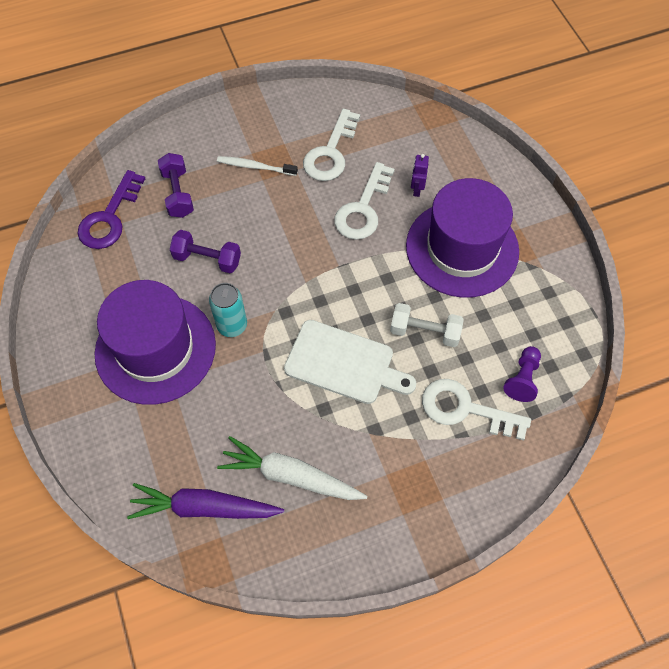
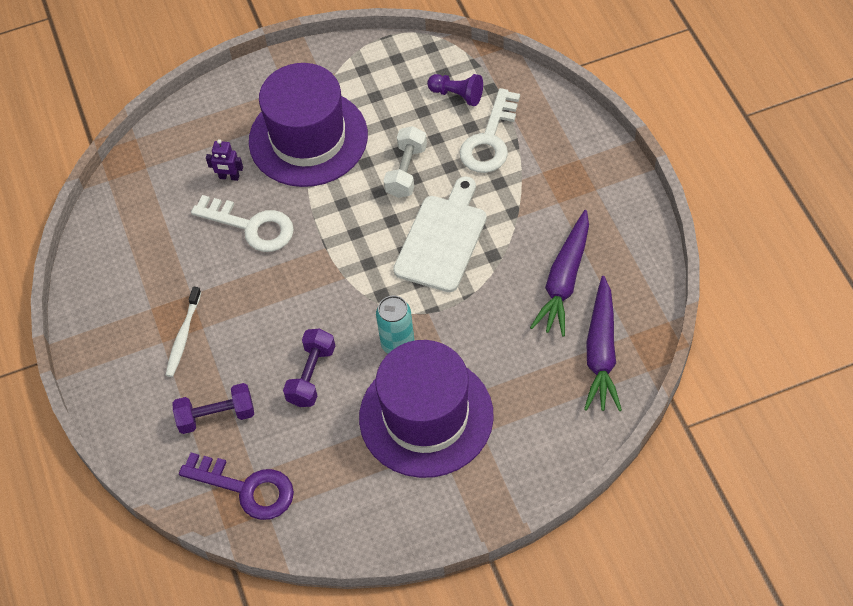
camera: 85 degrees left, 5 degrees down
(290, 476) = (564, 281): white carrot -> purple carrot
(330, 152) = (169, 260): white key -> none

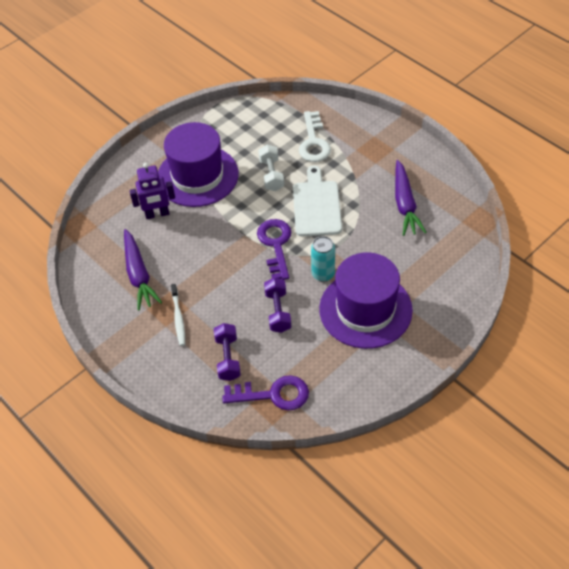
camera: 25 degrees left, 5 degrees down
(216, 416) = (228, 358): purple dumbbell -> purple dumbbell turned 60 degrees counterclockwise
(229, 177) = (157, 214): purple robot -> purple robot, size x1.71
(251, 226) = (188, 238): white key -> none
(358, 278) = (275, 245): none -> purple key
(457, 95) = (279, 124): purple pawn -> none
(601, 352) = (451, 236): purple carrot -> purple carrot (139, 275)

